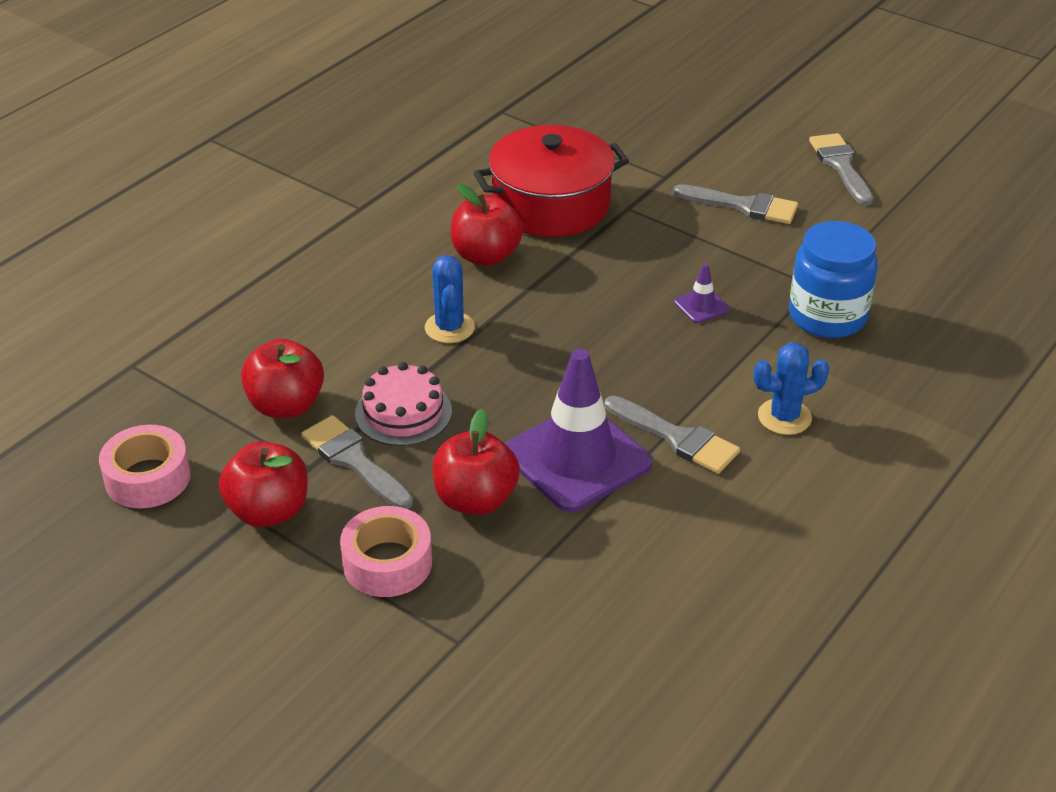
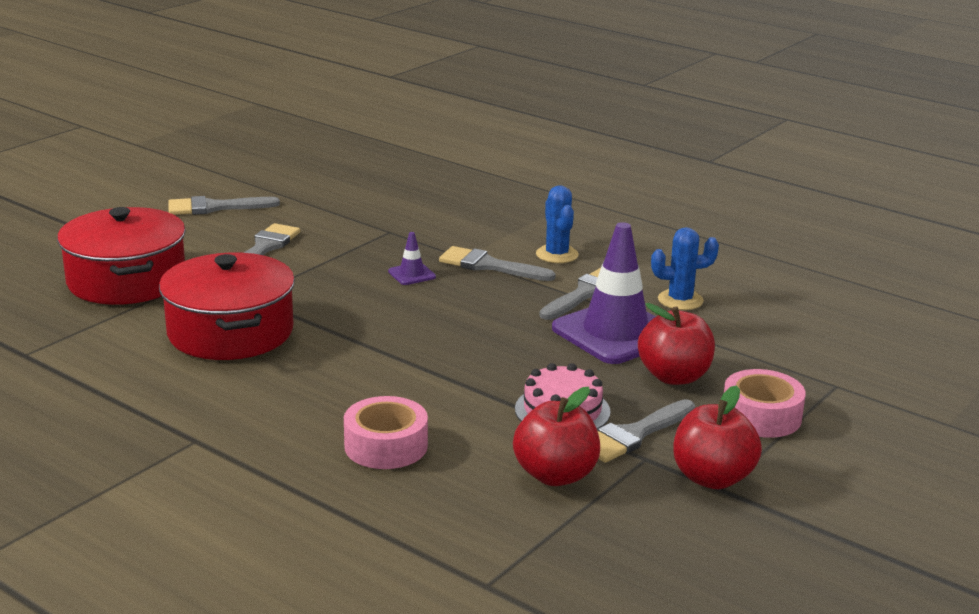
camera: 90 degrees left, 15 degrees down
(148, 478) = (680, 555): pink tape -> pink tape (386, 446)
(449, 328) = (432, 387): blue cactus -> blue cactus (680, 300)
(486, 256) = (313, 367): red apple -> none
(649, 138) = (126, 280): none -> red pot
(737, 362) = (489, 266): none -> grey brush
(827, 316) = (432, 230): blue jar -> none

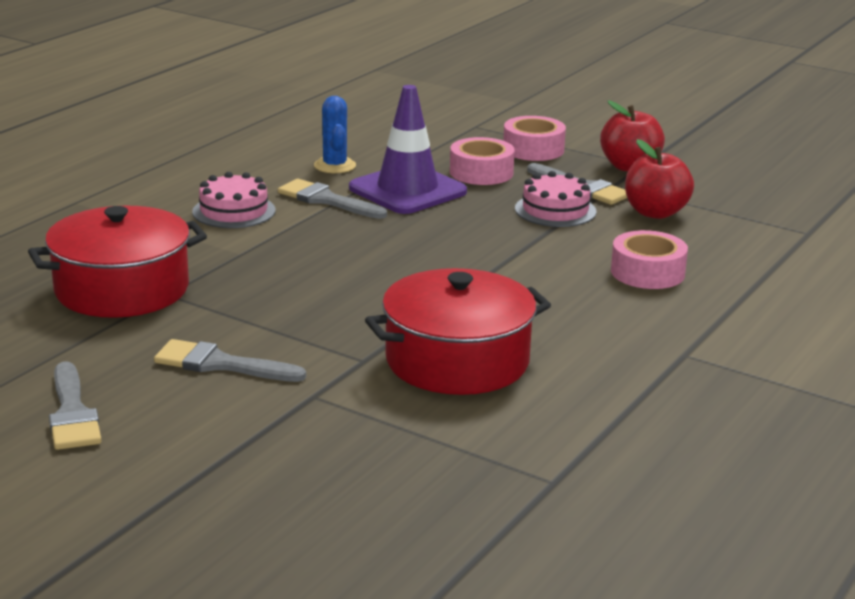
camera: 95 degrees left, 0 degrees up
(126, 280) = (330, 445): red pot -> red pot (122, 289)
(412, 274) = (291, 276): purple traffic cone -> none
(489, 266) = (265, 240): grey brush -> none
(557, 255) = (234, 211): blue cactus -> pink cake
(674, 376) = (481, 172): red apple -> pink tape

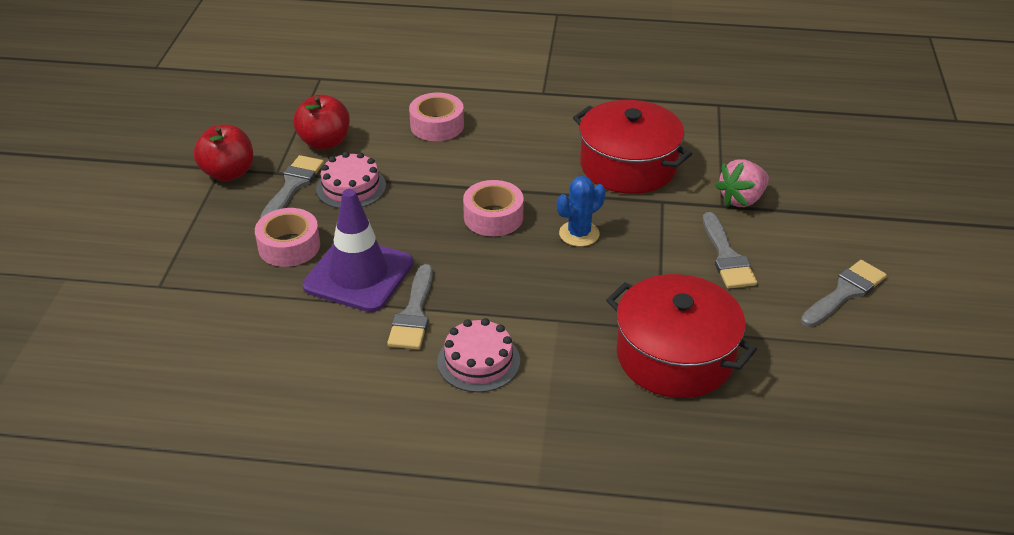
camera: 115 degrees left, 15 degrees up
(310, 413) = (742, 199): none -> pink strawberry
(335, 166) = (325, 340): blue cactus -> blue cactus (579, 234)
(533, 149) = (211, 233): pink tape -> pink tape (493, 217)

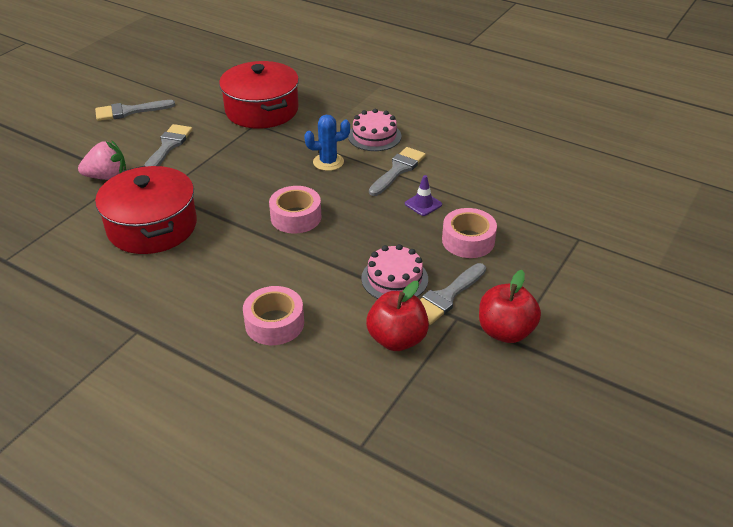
camera: 155 degrees left, 0 degrees up
(358, 275) = (423, 204): purple traffic cone -> purple traffic cone, size x0.42
(579, 234) = (246, 187): blue cactus -> blue cactus (328, 162)

